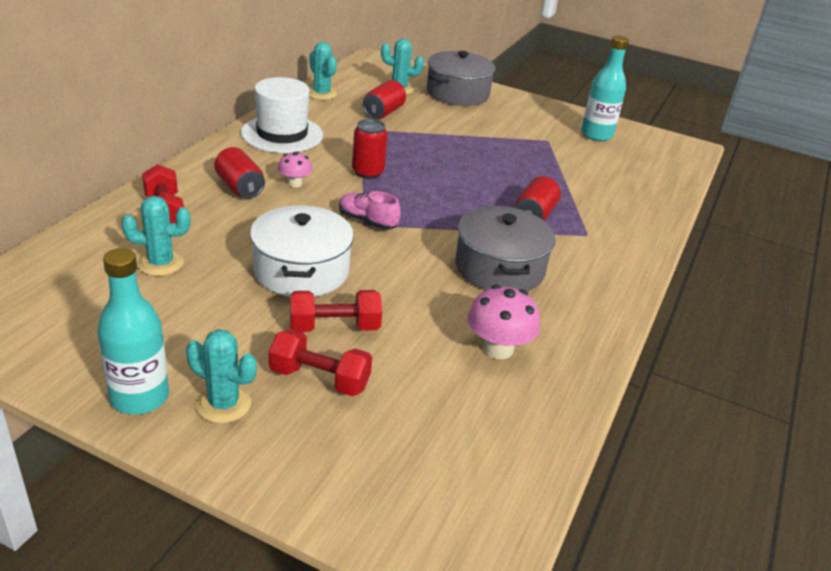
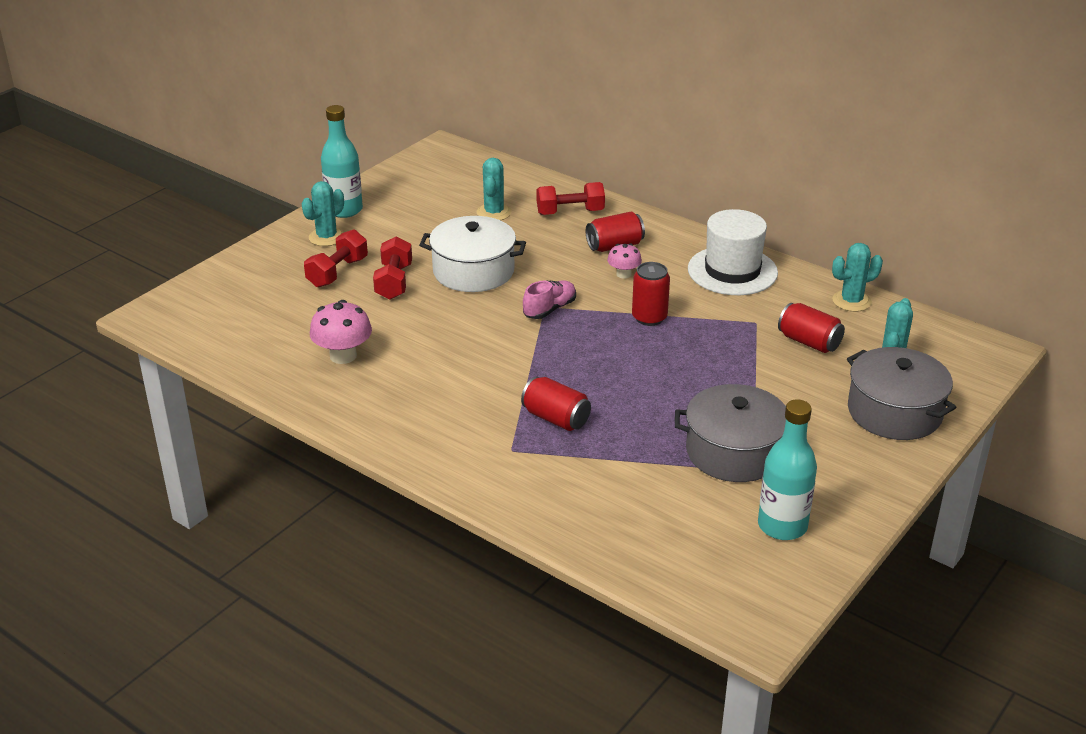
camera: 105 degrees right, 0 degrees up
(499, 268) = (458, 376): grey pot -> grey pot (734, 452)

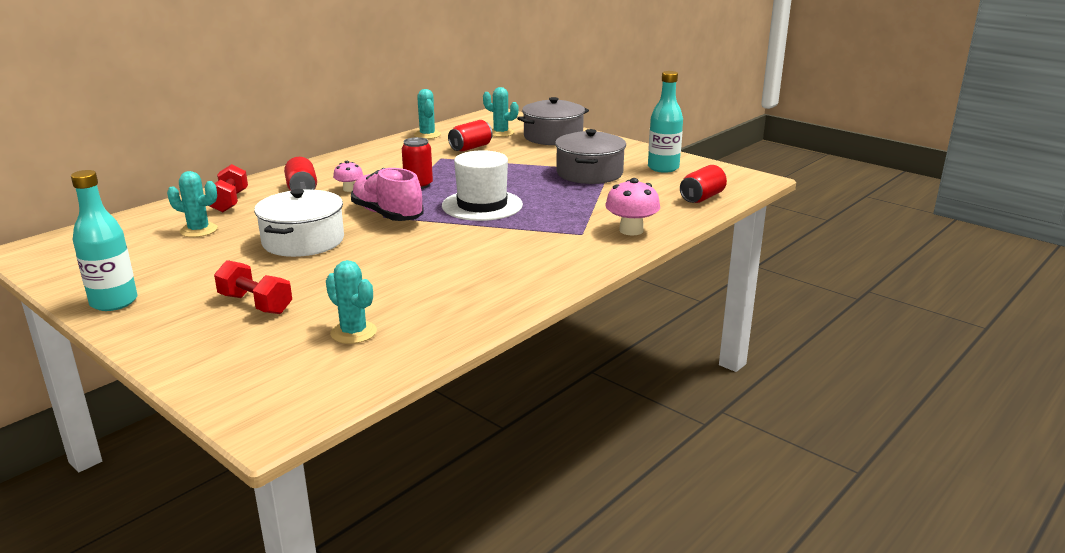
camera: 85 degrees left, 10 degrees down
(326, 237) = (170, 311): turquoise cactus -> turquoise cactus (353, 332)
(343, 356) = (421, 299): pink mushroom -> pink mushroom (631, 230)
(394, 282) = (297, 275): red dumbbell -> none
(549, 309) = (387, 215): pink shoe -> pink shoe, size x1.66
(556, 418) = (543, 218): red can -> red can (702, 197)
(732, 271) = (368, 159): white hat -> white hat (482, 205)

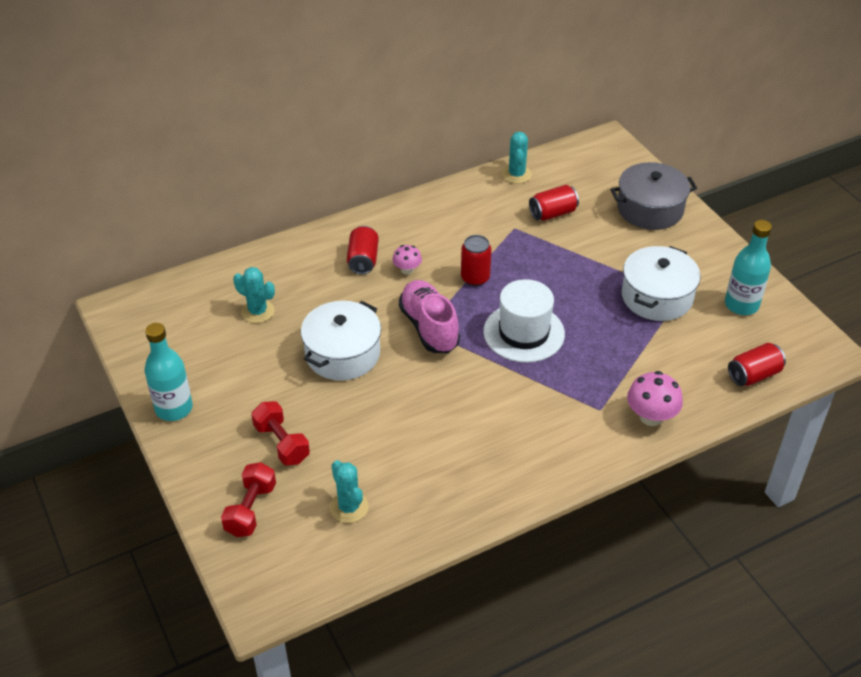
camera: 20 degrees right, 20 degrees up
(229, 202) = (293, 267): red dumbbell -> red dumbbell (250, 509)
(501, 133) = (596, 187): turquoise cactus -> none
(589, 173) = (657, 297): grey pot -> white pot

